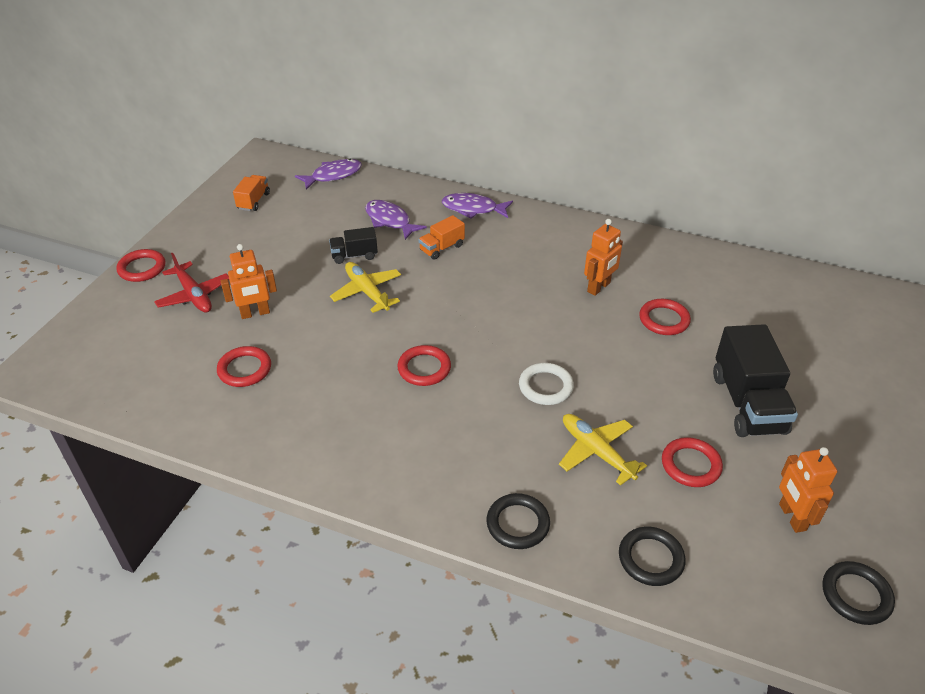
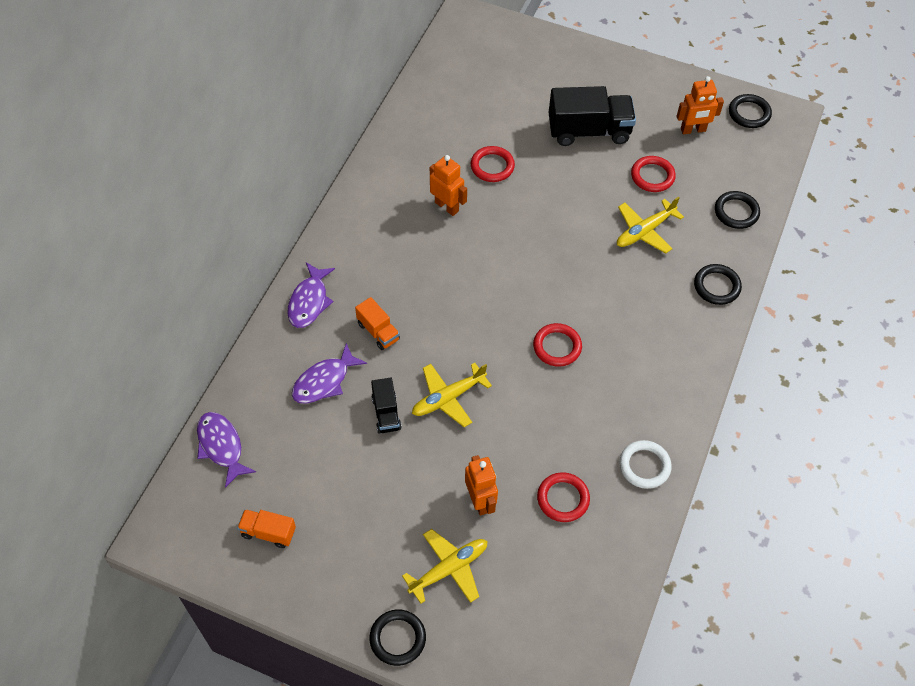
camera: 90 degrees left, 15 degrees up
(142, 268) = (397, 638): red ring -> black ring
(194, 295) = (448, 569): red plane -> yellow plane
(545, 386) = (576, 258): white ring -> white ring (644, 466)

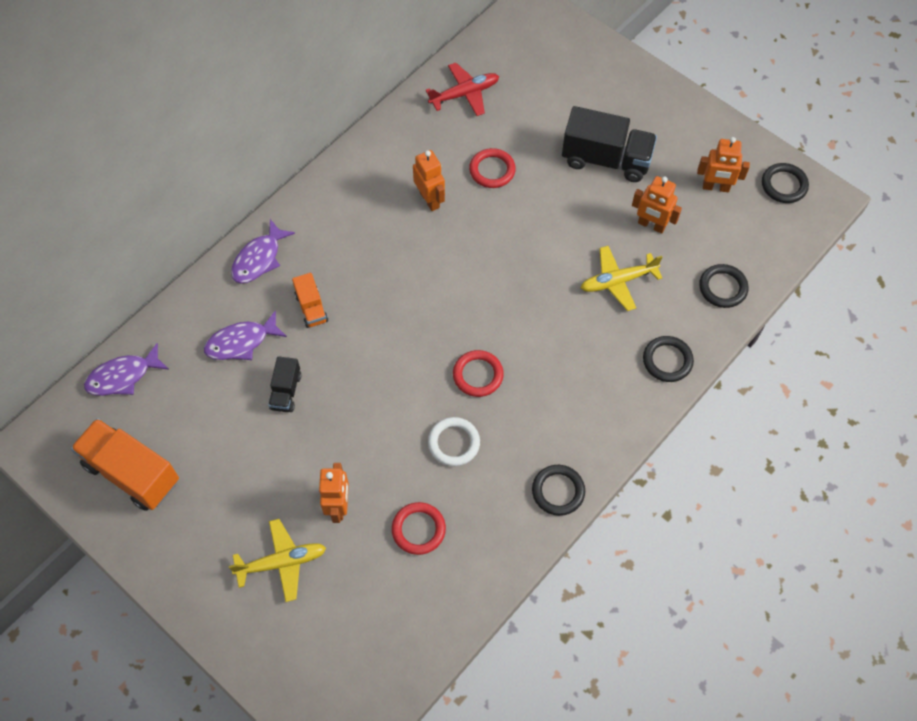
camera: 20 degrees right, 5 degrees up
(221, 446) = (123, 376): purple fish -> purple fish turned 105 degrees counterclockwise
(268, 532) = (132, 473): orange truck -> orange truck, size x1.92
(397, 638) = (207, 613): black ring -> black ring (558, 491)
(438, 107) = (464, 94): none -> red plane
(448, 398) = (351, 394): yellow plane -> none
(644, 466) = (512, 523): white ring -> white ring (453, 443)
(652, 176) = (651, 225): red ring -> orange robot

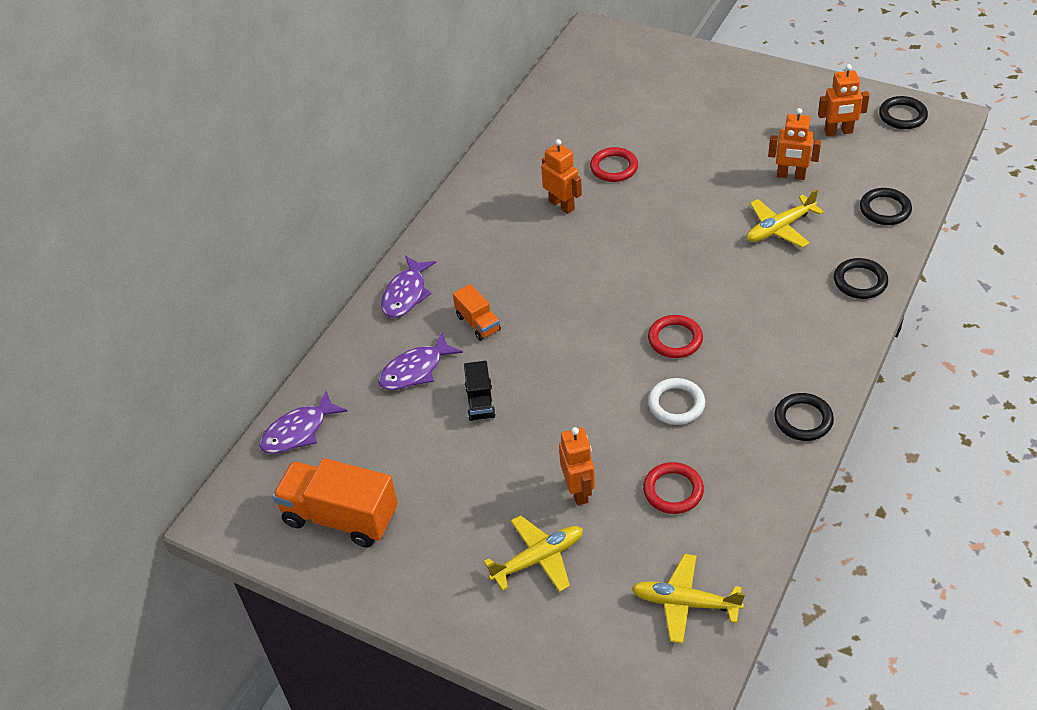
camera: 10 degrees left, 15 degrees down
(388, 641) = (685, 603): none -> yellow plane
(464, 94) = (559, 114): red plane -> none
(606, 159) = (722, 134): black truck -> none

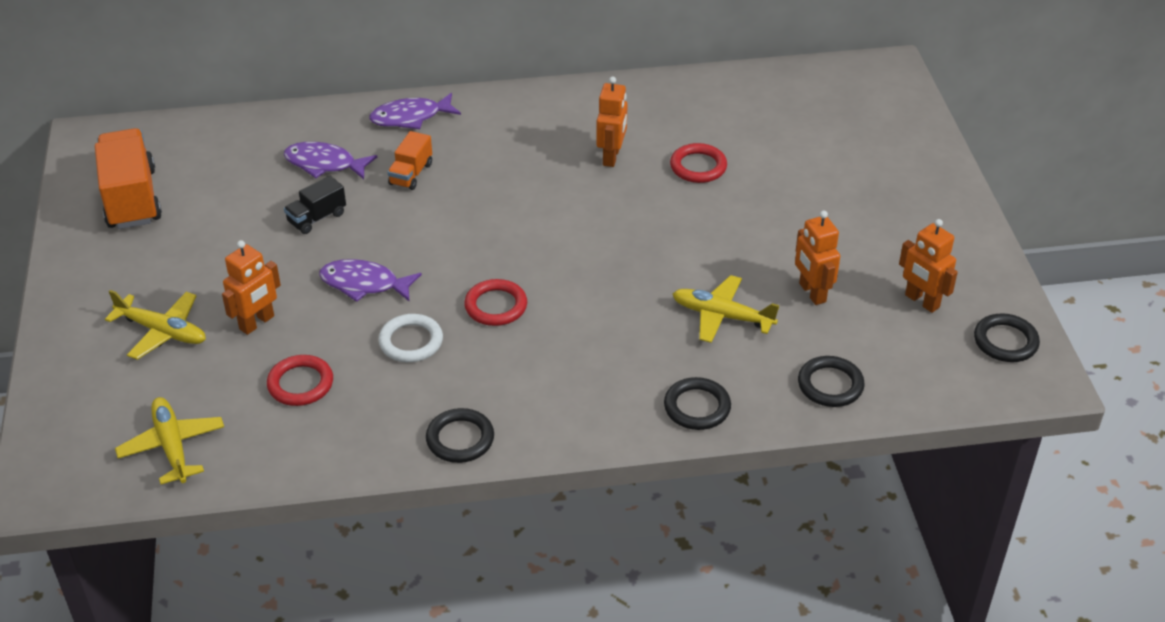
camera: 50 degrees right, 5 degrees down
(298, 431) = (206, 133): purple fish -> purple fish (364, 284)

